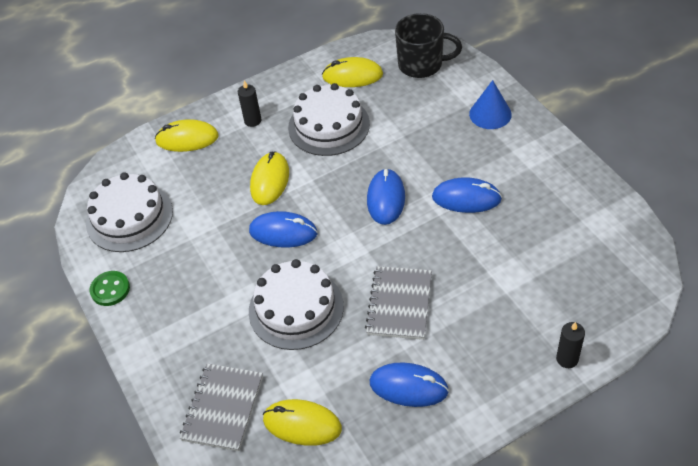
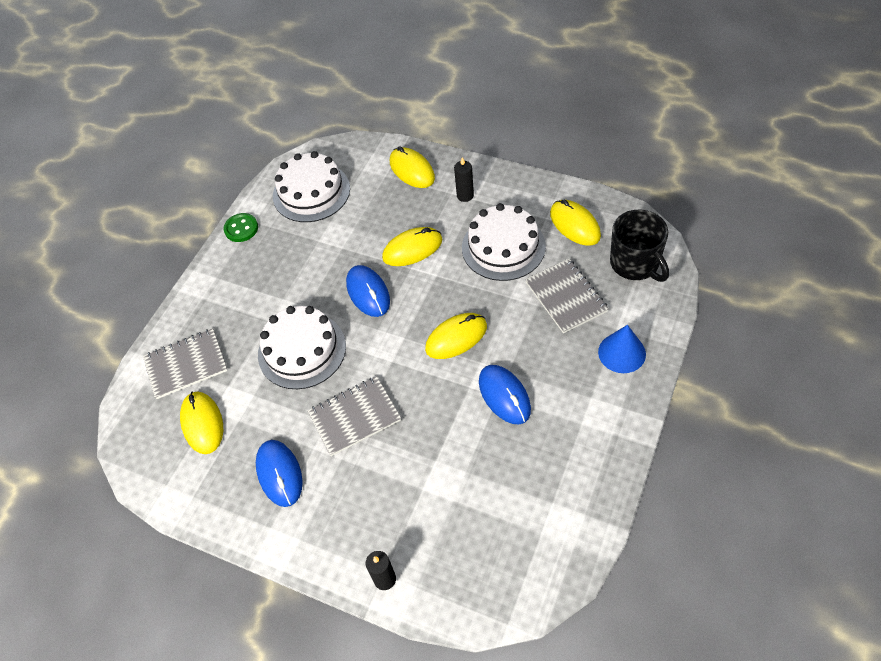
camera: 55 degrees right, 5 degrees up
(386, 199) = (456, 338): blue mouse -> yellow mouse
(412, 116) = (566, 297): none -> grey notebook

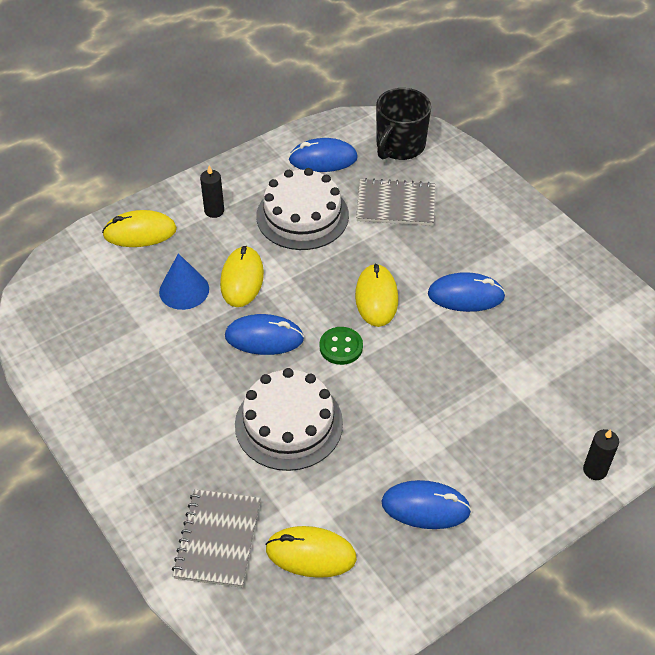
camera: 65 degrees left, 5 degrees down
(241, 228) = (69, 408): green button -> green button (341, 347)
(311, 192) = (82, 324): white cake -> none
(354, 417) = (405, 415): grey notebook -> none
(575, 225) = (323, 159): yellow mouse -> blue mouse
(622, 353) = (481, 201): blue cone -> blue cone (184, 290)
(635, 264) = (399, 146): black mug -> black mug turned 120 degrees clockwise

